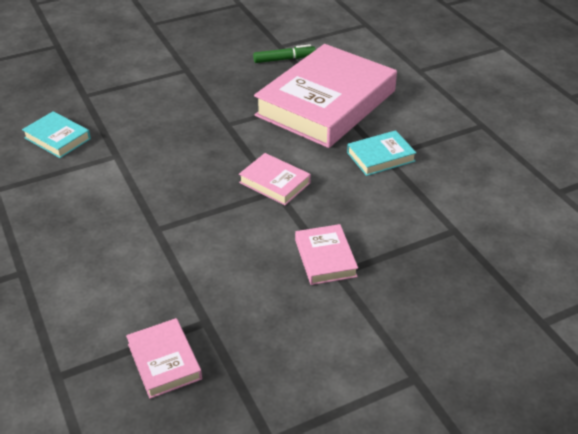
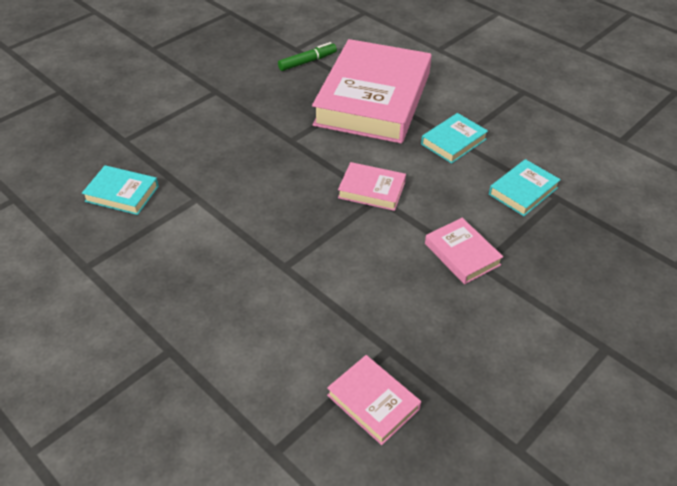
camera: 20 degrees left, 5 degrees up
(422, 216) = (523, 191): none -> turquoise book

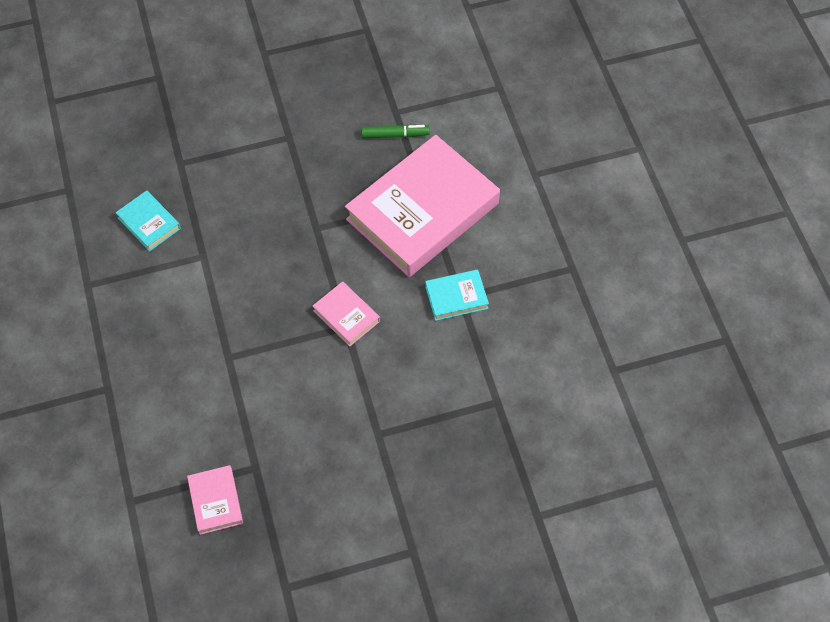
camera: 30 degrees right, 15 degrees up
(462, 254) = (371, 415): pink book -> none
(523, 191) = (473, 380): turquoise book -> none

